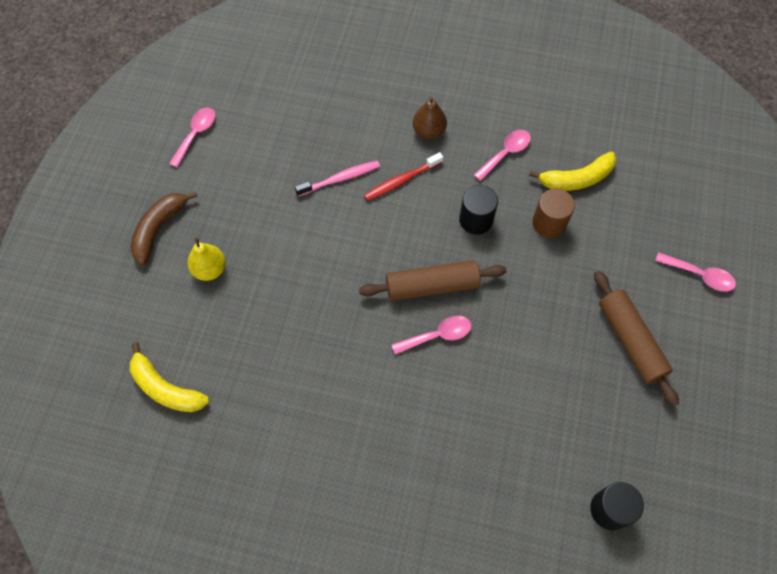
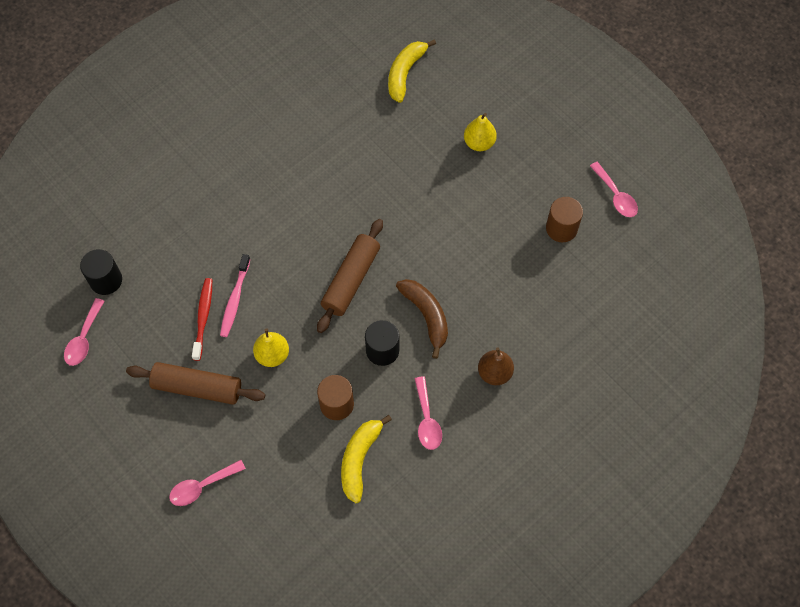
camera: 125 degrees right, 0 degrees up
(159, 228) = (540, 128): brown banana -> brown banana (426, 316)
(165, 388) = (405, 73): yellow banana -> yellow banana turned 45 degrees counterclockwise
(258, 156) = (561, 228): none -> brown cylinder
(340, 179) = (496, 275): pink toothbrush -> pink toothbrush (235, 299)
(401, 180) = (460, 319): red toothbrush -> red toothbrush (203, 317)
(437, 335) = (310, 257): pink spoon -> pink spoon (84, 338)
(551, 301) = (272, 355): none -> yellow pear

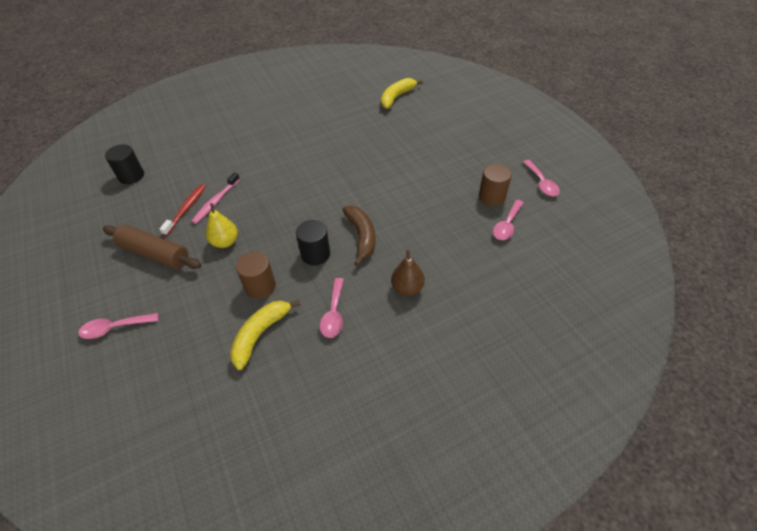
camera: 15 degrees right, 15 degrees down
(84, 338) = (92, 207): pink spoon -> pink spoon (507, 225)
(351, 280) = (310, 203): brown rolling pin -> none
(479, 143) = (438, 139): yellow pear -> none

